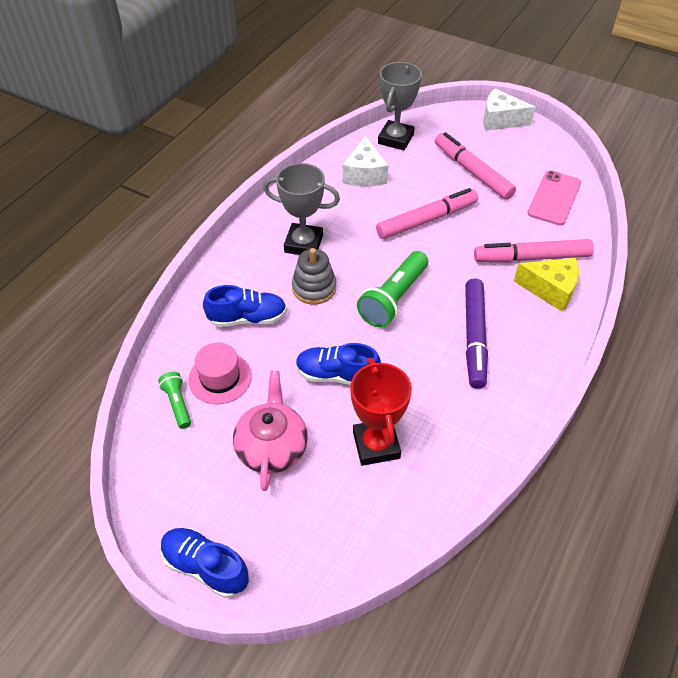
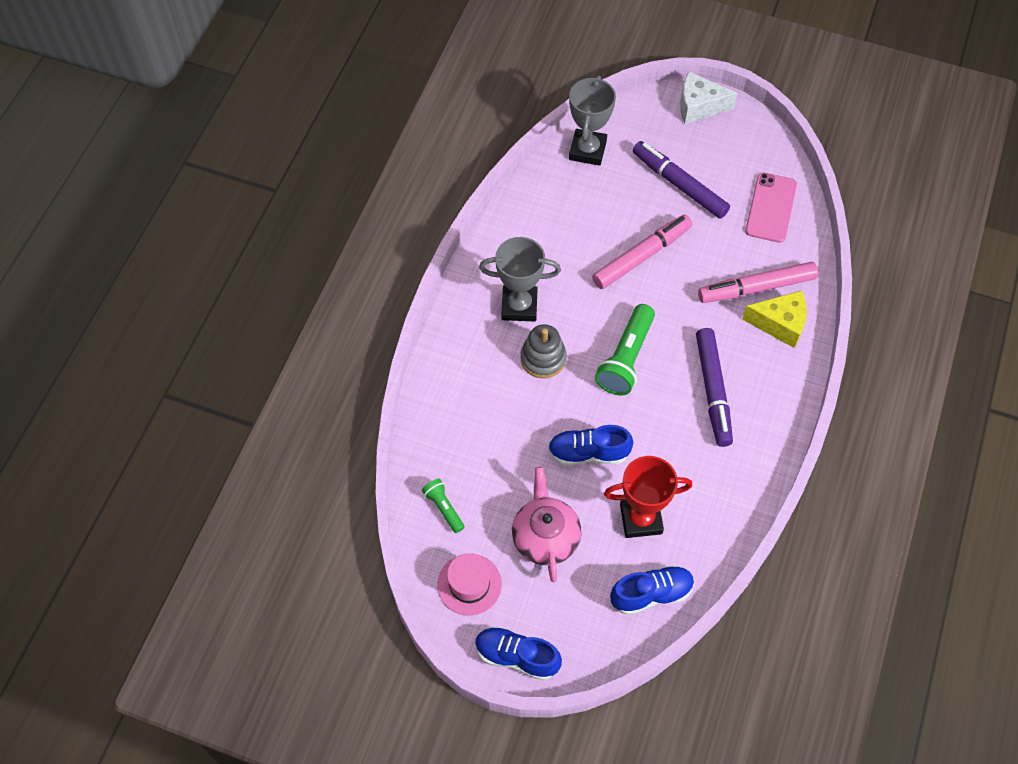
camera: 10 degrees left, 10 degrees up
(220, 378) = (476, 474): pink hat -> pink hat (469, 584)
(247, 318) = (485, 404): blue shoe -> blue shoe (651, 594)
(364, 174) = (563, 205): white cheese -> none
(376, 445) = (641, 518): red trophy -> red trophy turned 75 degrees counterclockwise
(472, 172) = (679, 185): pink marker -> purple marker

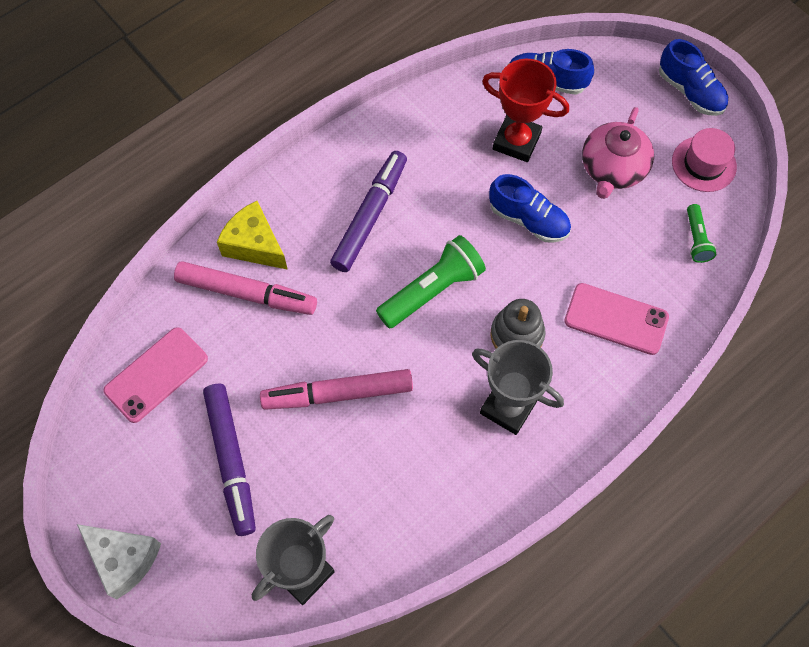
camera: 150 degrees left, 5 degrees up
(475, 408) = (616, 319): none -> pink phone

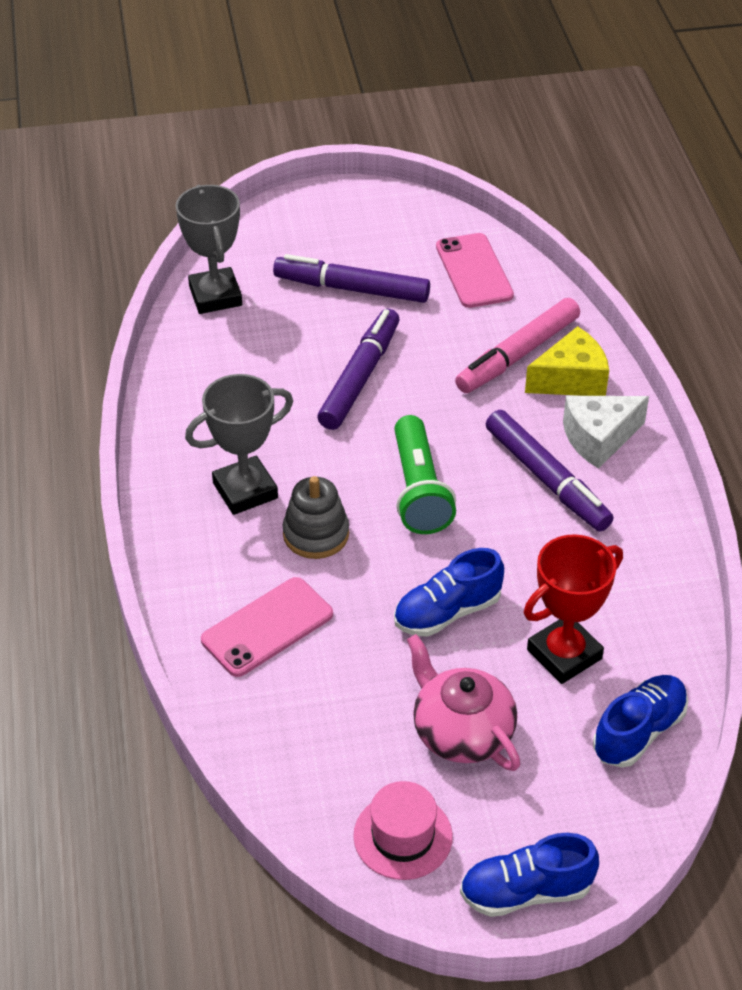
camera: 120 degrees right, 20 degrees down
(124, 559) = (318, 205): white cheese -> white cheese (599, 438)
(338, 394) = (360, 377): pink marker -> purple marker
(696, 239) = (305, 762): green flashlight -> none

